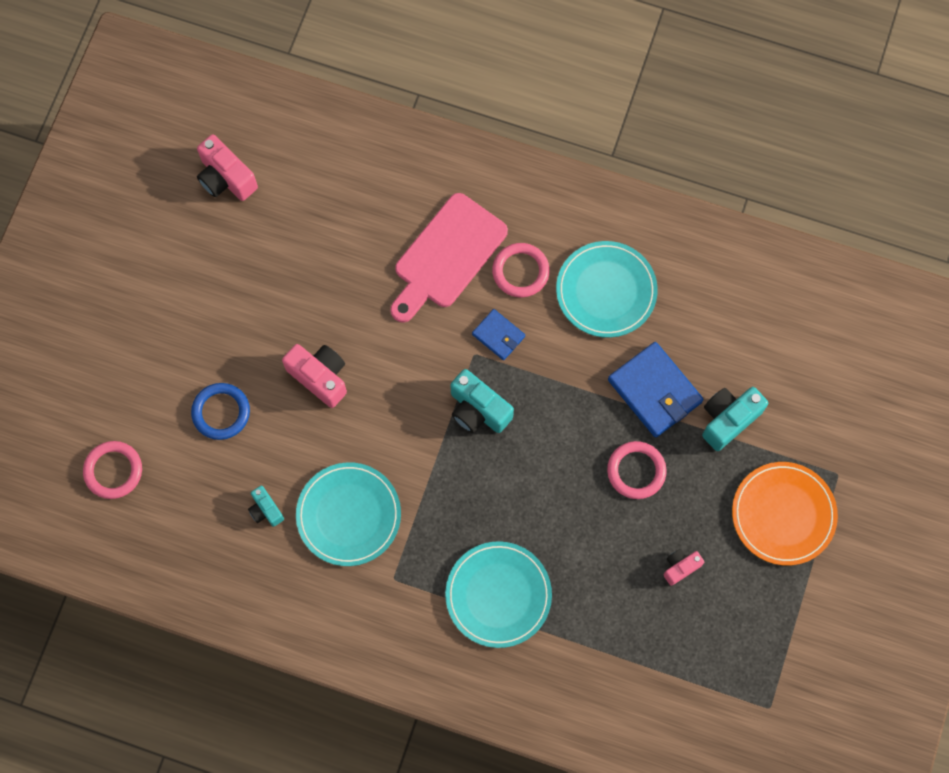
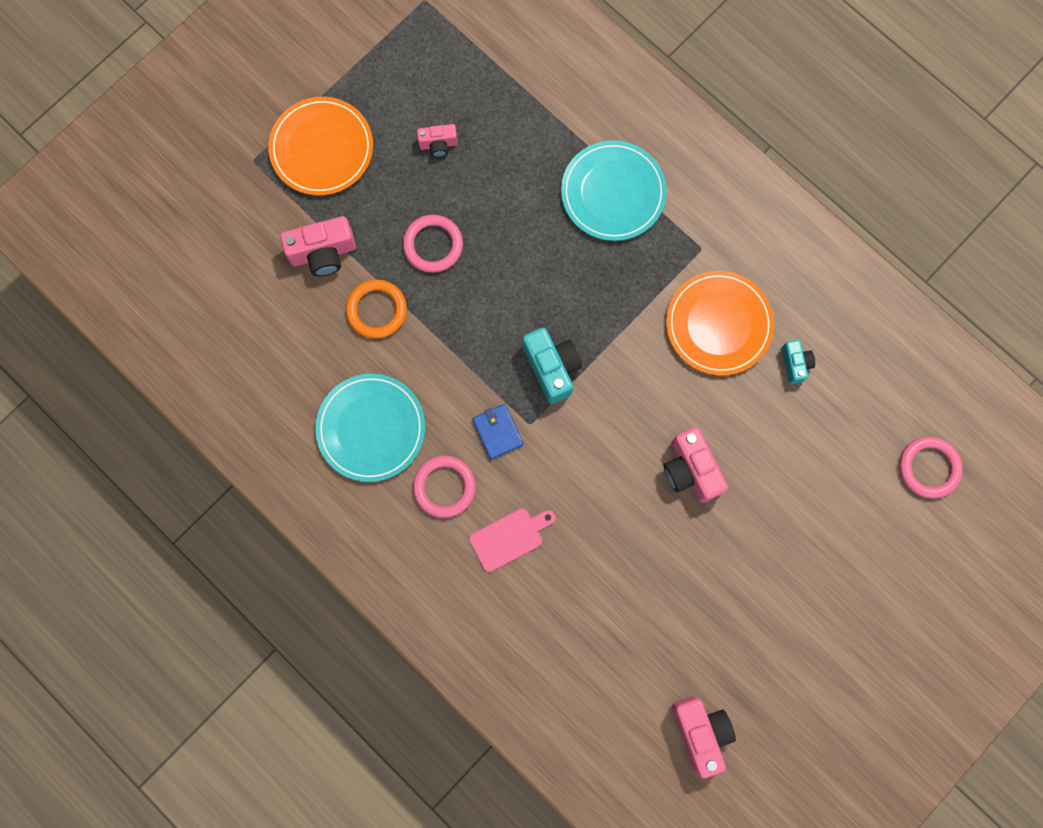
camera: 155 degrees left, 5 degrees up
(221, 412) = (802, 478): blue ring -> none
(348, 515) = (718, 324): turquoise plate -> orange plate
(447, 255) = (509, 538): pink cutting board -> pink cutting board, size x0.55
(654, 391) = (377, 310): blue wallet -> orange ring
(728, 419) = (323, 253): turquoise camera -> pink camera

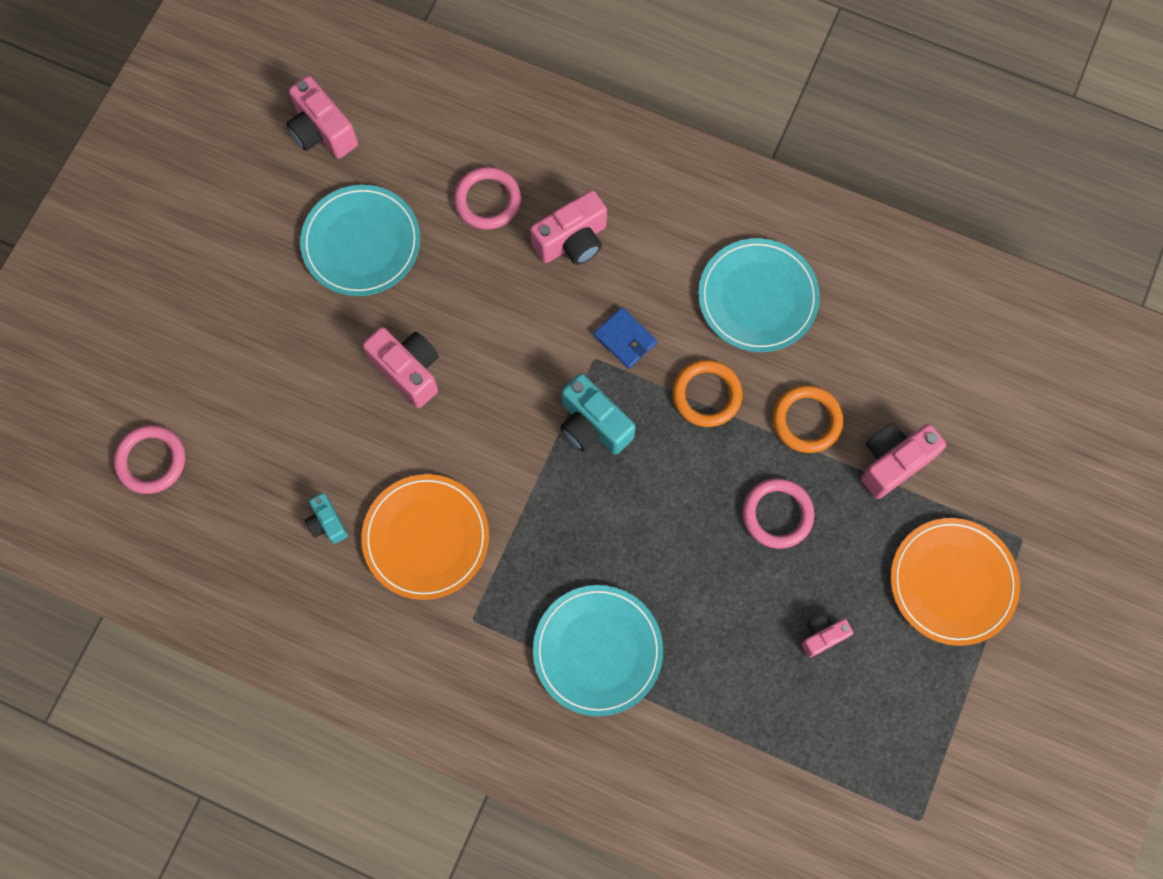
camera: 160 degrees right, 5 degrees down
(444, 487) = (658, 266): pink ring -> pink ring (487, 200)
(449, 360) = (706, 395): none -> orange ring
(509, 538) = (572, 241): pink cutting board -> pink camera
(696, 604) = (361, 243): none -> turquoise plate

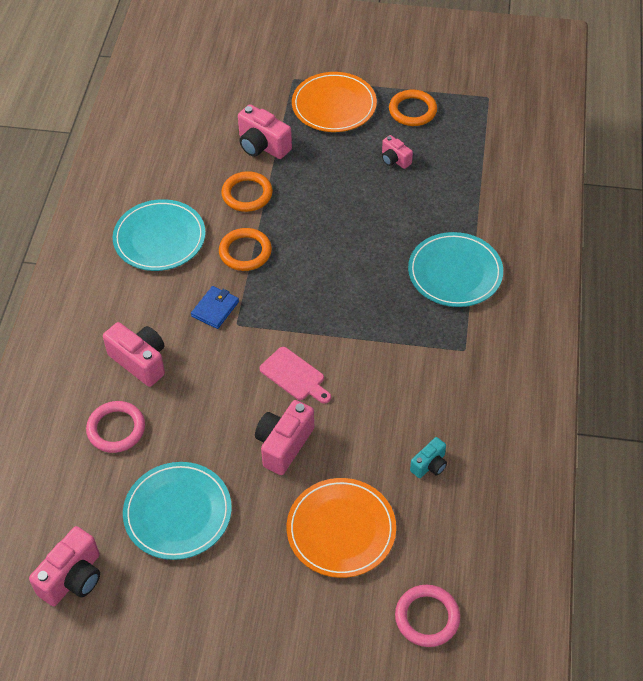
camera: 105 degrees left, 20 degrees down
(426, 538) = (415, 395): orange plate -> orange plate (341, 530)
(498, 406) = (294, 376): none -> pink cutting board
(593, 425) = (290, 313): turquoise camera -> none
(777, 514) = (320, 197): pink ring -> none
(916, 694) = (412, 110): none -> orange ring

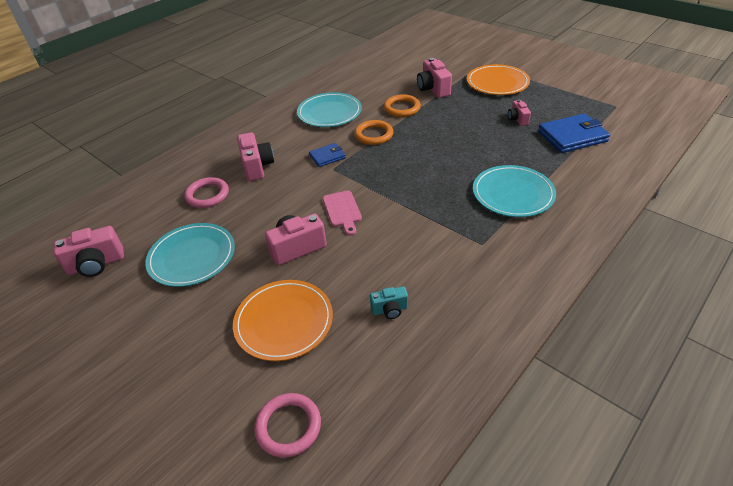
camera: 35 degrees right, 10 degrees down
(412, 110) = (551, 99): orange ring -> none
(467, 164) = (572, 136): none -> blue wallet

